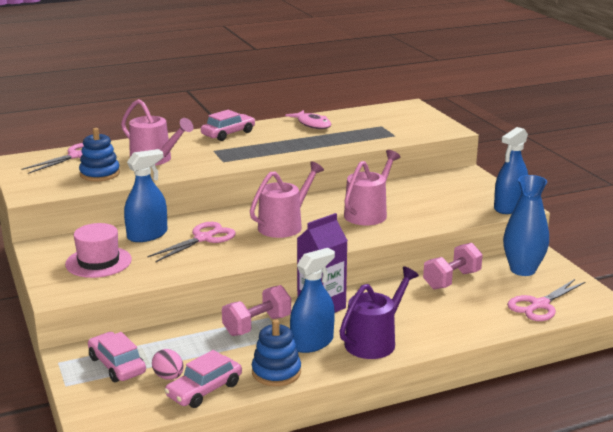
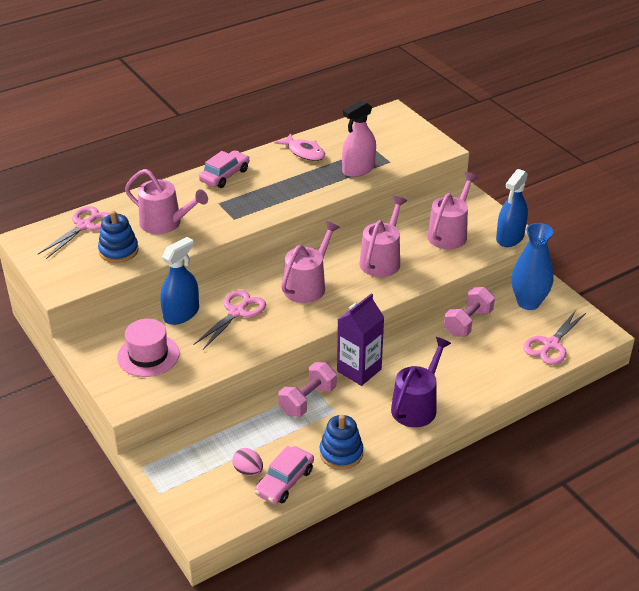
camera: 10 degrees left, 15 degrees up
(117, 365) = (197, 464): pink car -> none
(312, 342) = (362, 415): blue spray bottle -> none
(361, 138) = (358, 169): none -> pink spray bottle
(445, 200) = (449, 233): none -> pink watering can

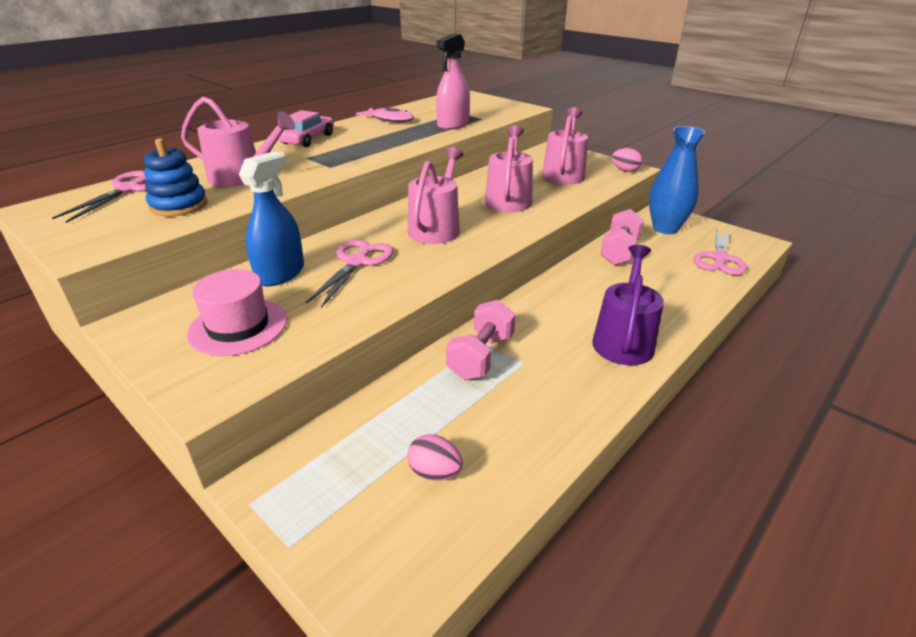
camera: 15 degrees left, 5 degrees down
(284, 481) = (500, 478): pink car -> none
(341, 453) = (562, 417): blue stacking toy -> none
(359, 370) = (528, 313): purple carton -> none
(510, 237) = (625, 170): blue spray bottle -> pink egg

